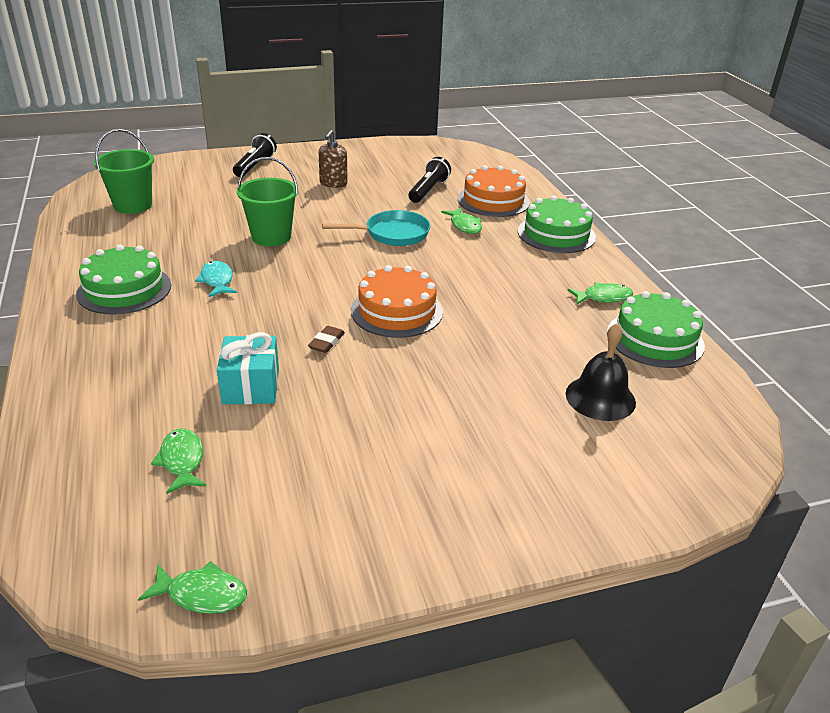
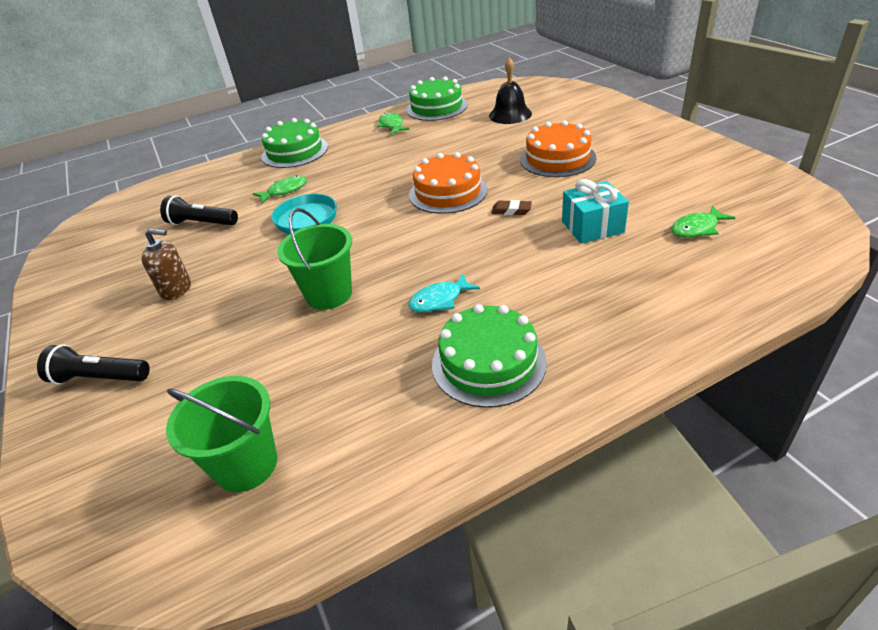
camera: 95 degrees left, 5 degrees up
(202, 594) = (783, 186): green fish -> none
(493, 200) = (227, 186): orange cake -> orange cake (557, 158)

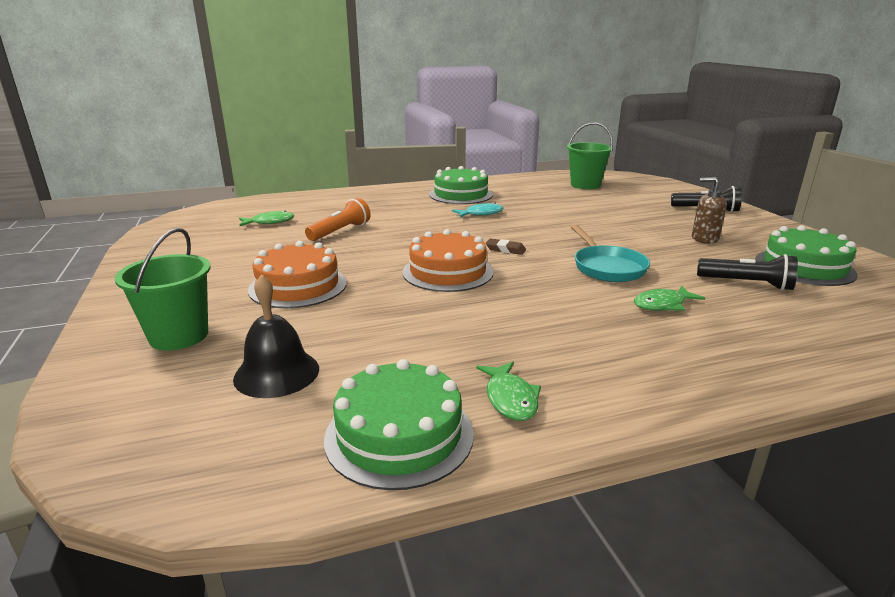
camera: 175 degrees left, 15 degrees down
(295, 151) = (697, 372): green cake -> green cake (804, 267)
(329, 294) = (563, 223): green bucket -> green bucket (179, 336)
(511, 210) = (394, 249): brown eraser -> brown eraser (505, 250)
(592, 227) = (340, 231): turquoise gift -> orange flashlight

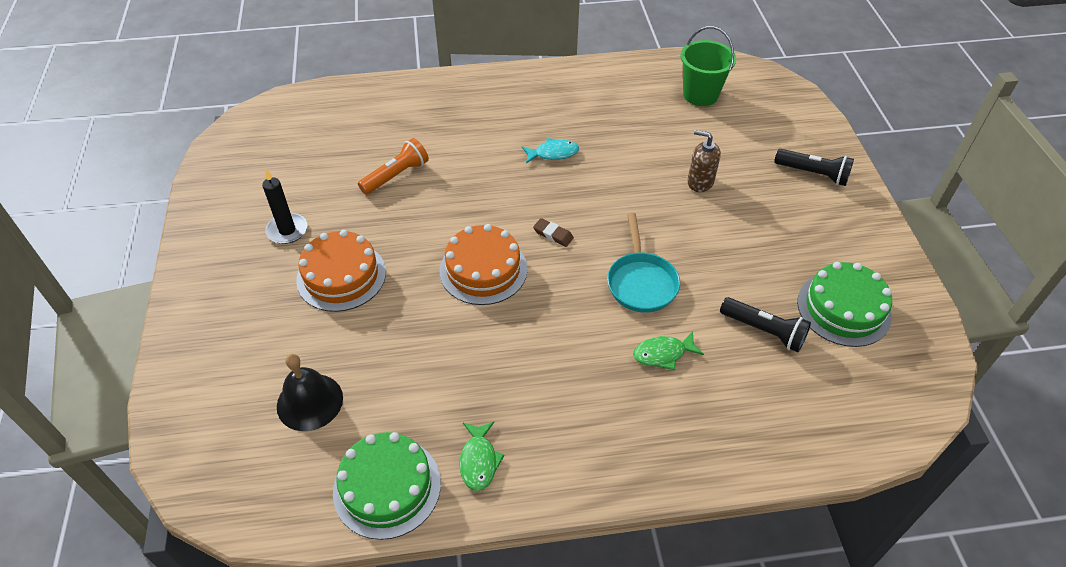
camera: 10 degrees right, 25 degrees up
(179, 336) = (237, 340): green bucket -> none
(234, 265) = (287, 230): none -> black candle
(269, 222) = (328, 146): green fish -> none
(461, 194) = (545, 104): green cake -> none
(704, 239) = (772, 239): brown soap dispenser -> brown soap dispenser (700, 182)

